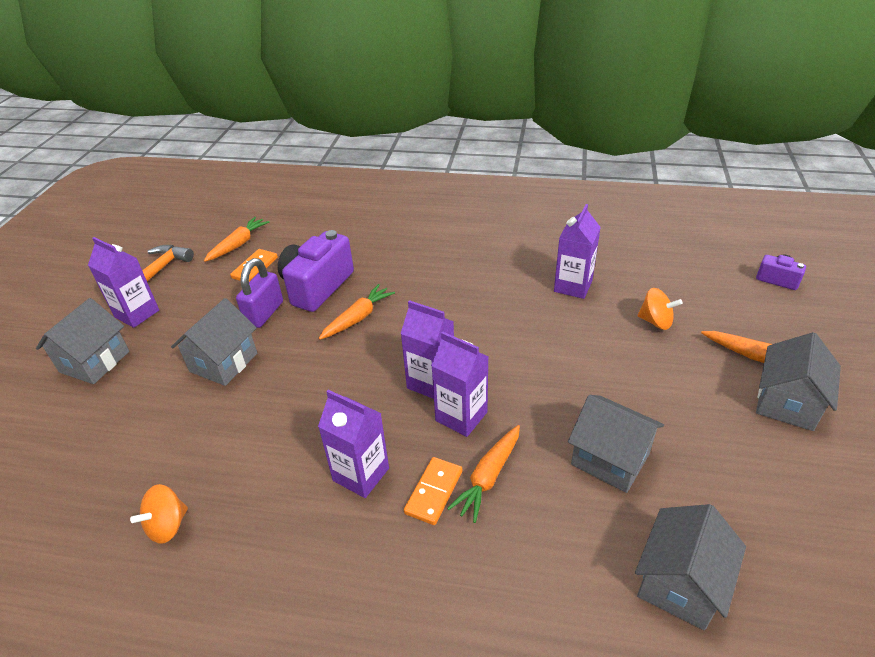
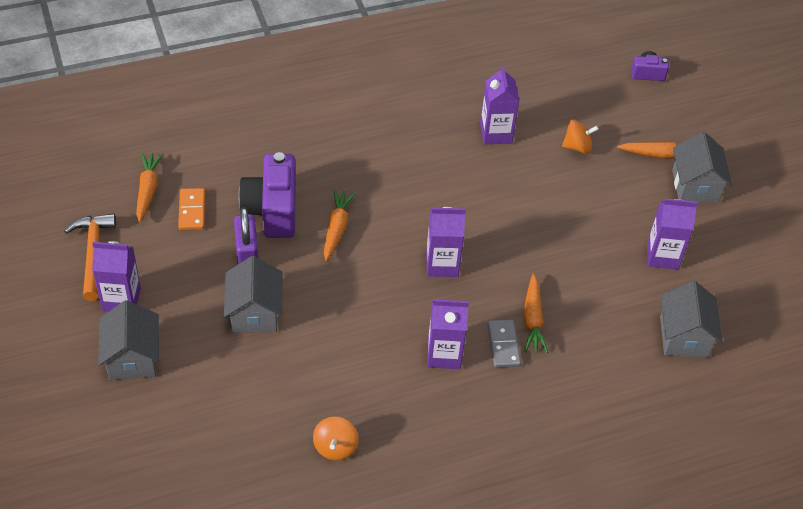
camera: 35 degrees left, 10 degrees up
(433, 492) = (503, 345): orange domino -> grey domino
(461, 416) = (484, 283): purple carton -> purple carton (662, 256)
(610, 459) = (604, 274): grey house -> none

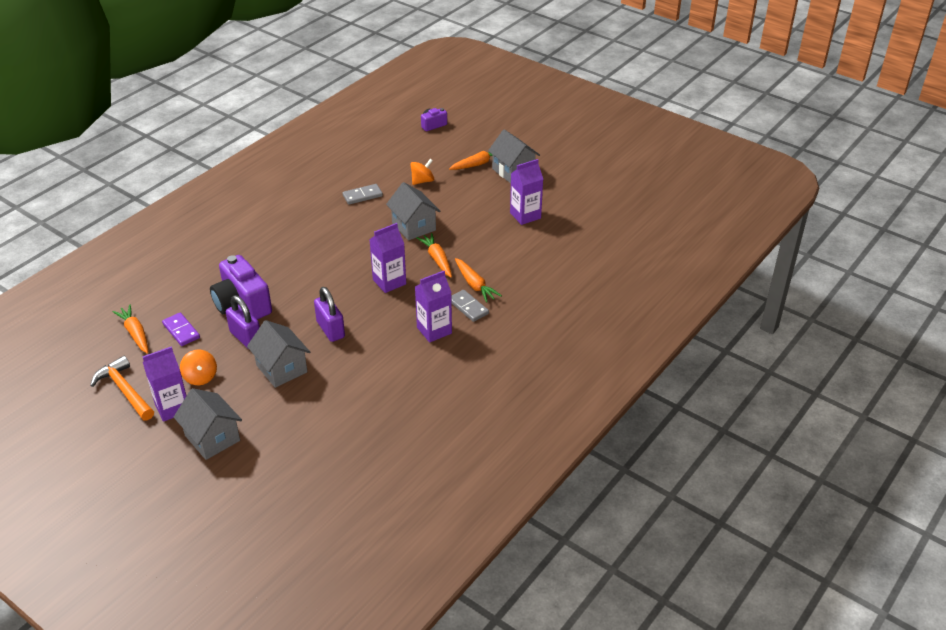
camera: 30 degrees left, 10 degrees down
(192, 211) = (181, 331): orange domino -> purple domino
(335, 447) = (406, 417): orange spinning top -> orange spinning top (200, 377)
(336, 228) = (298, 294): orange carrot -> orange carrot (437, 259)
(337, 292) = (330, 329): none -> purple padlock
(496, 133) = (362, 196): purple carton -> grey domino
(683, 337) = (574, 251): grey house -> grey house (414, 226)

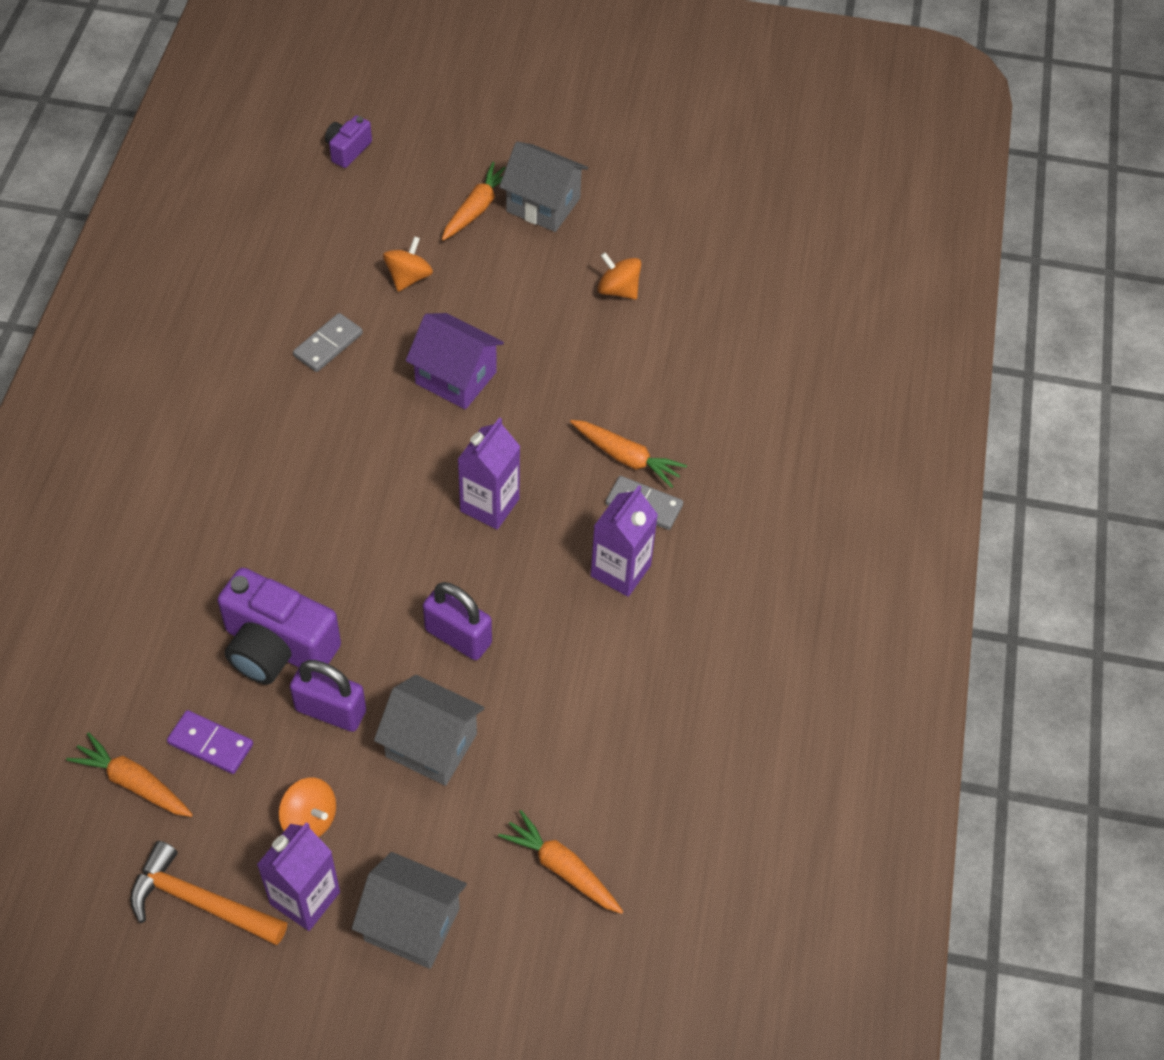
camera: 30 degrees left, 15 degrees up
(414, 226) = (456, 378): grey house -> purple house
(437, 259) = (536, 430): orange carrot -> orange carrot (562, 868)
(525, 215) = (618, 290): purple carton -> orange spinning top

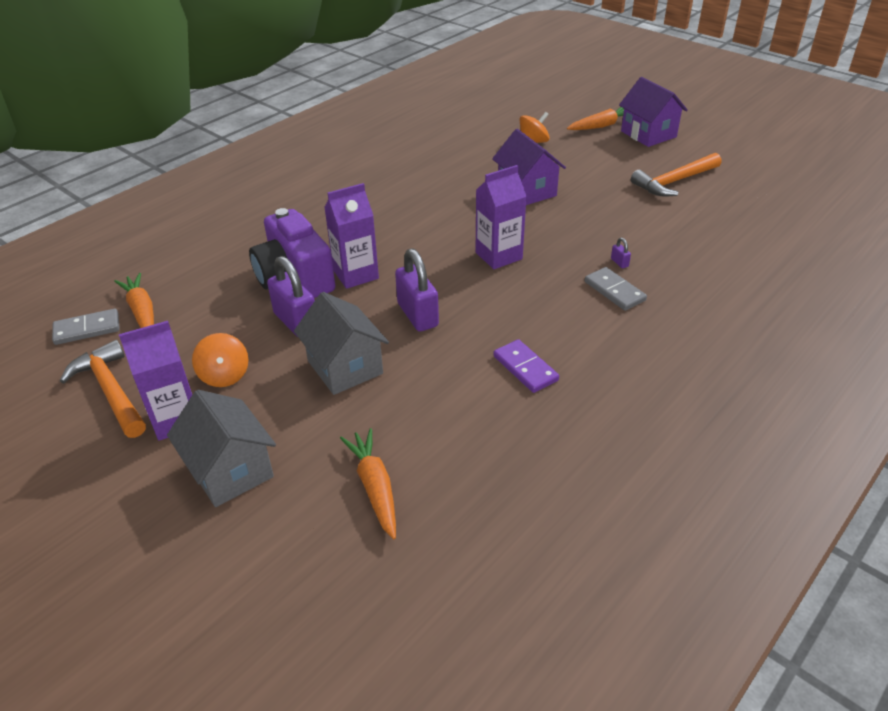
camera: 35 degrees right, 15 degrees down
(210, 744) = (206, 310): purple domino -> purple domino (525, 368)
(328, 345) = (457, 156): grey domino -> grey domino (87, 329)
(348, 150) = (540, 87): purple camera -> none
(543, 205) = (648, 134): grey house -> purple house
(618, 290) = (674, 182): orange spinning top -> orange hammer
(620, 571) = (568, 321): purple carton -> purple carton (355, 274)
(626, 458) = (619, 262): orange carrot -> purple padlock

